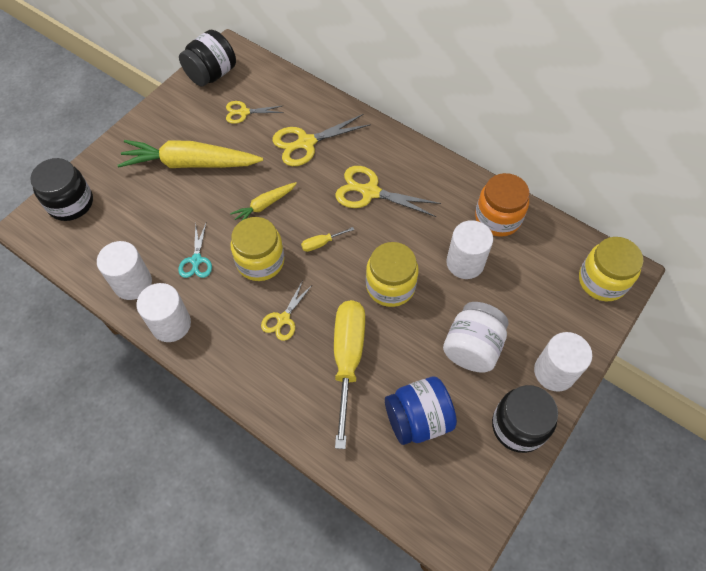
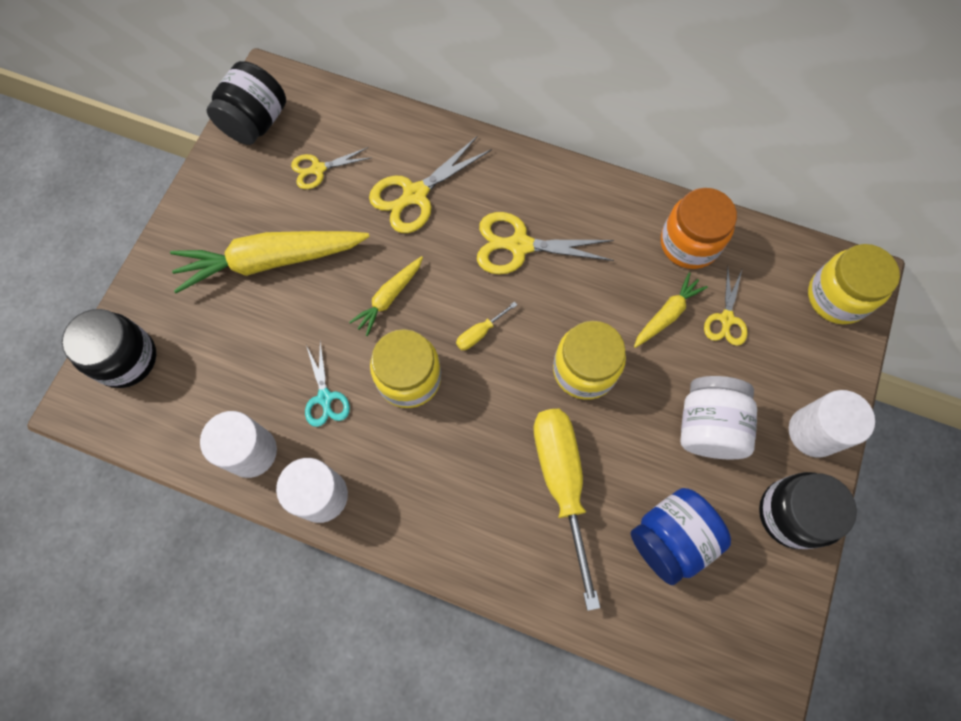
camera: 15 degrees left, 10 degrees up
(283, 319) = (464, 450): yellow scissors -> yellow scissors (726, 319)
(465, 263) = (667, 314): white cylinder -> yellow carrot

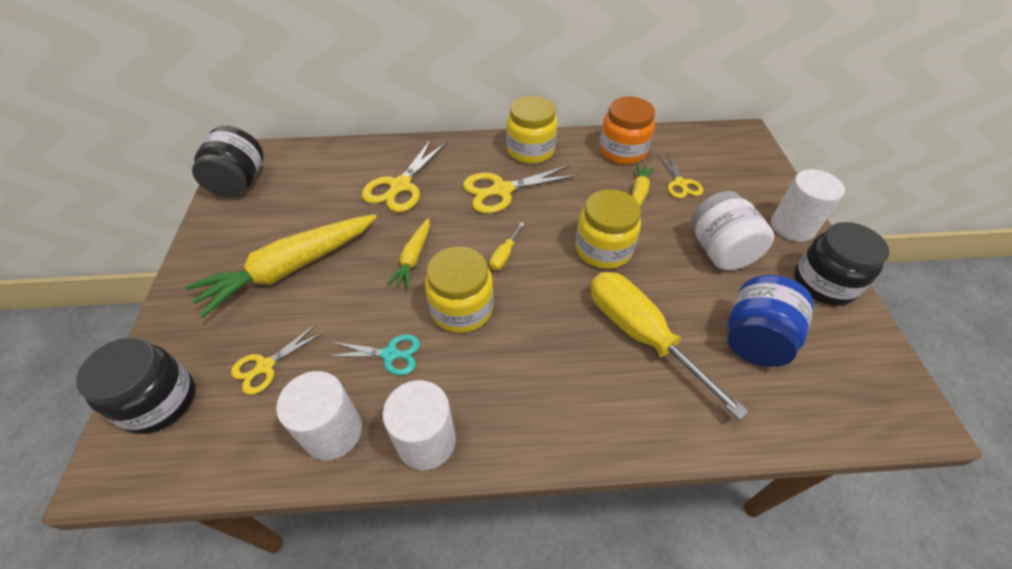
camera: 25 degrees left, 20 degrees down
(318, 169) = (308, 195): yellow scissors -> yellow scissors (265, 367)
(325, 398) = (390, 354): turquoise scissors -> turquoise scissors turned 45 degrees counterclockwise
(837, 297) = (739, 148): yellow jar -> yellow jar (530, 150)

